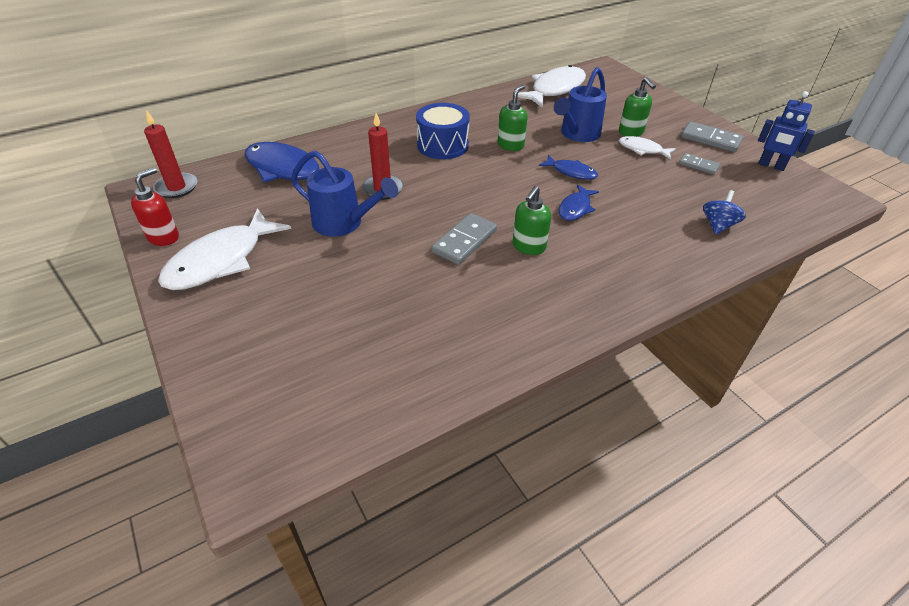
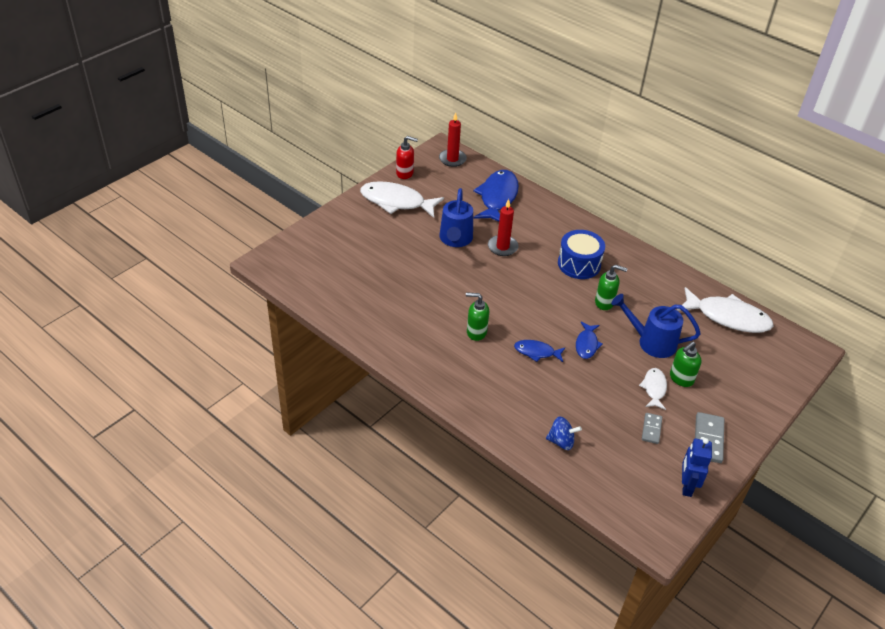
camera: 70 degrees right, 0 degrees up
(464, 241) = (466, 299): grey domino -> none

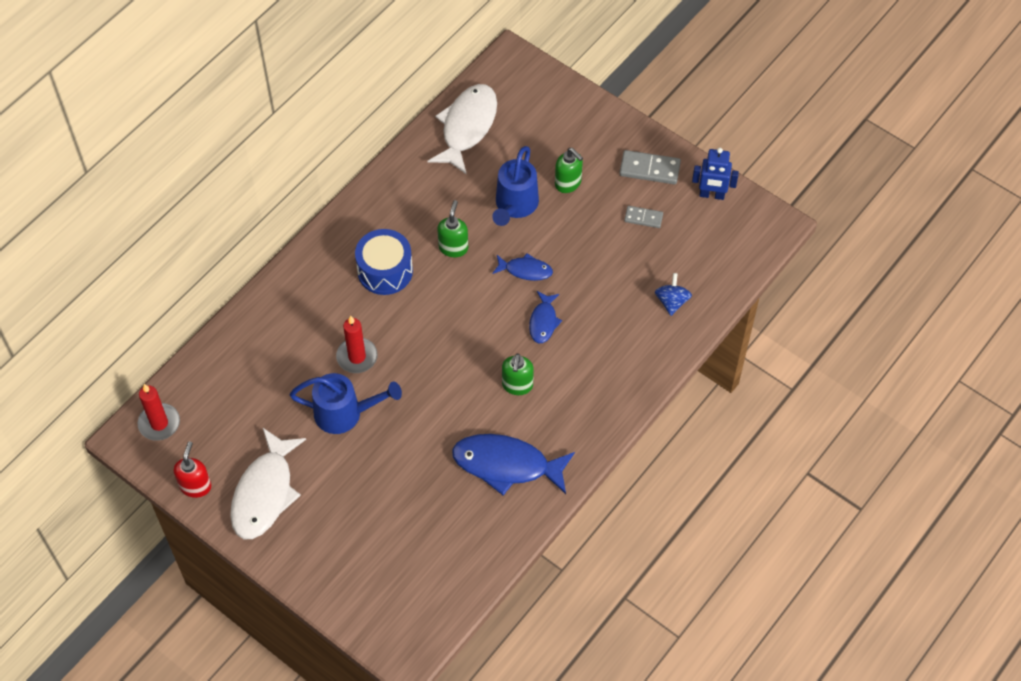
camera: 90 degrees left, 15 degrees up
(497, 197) = (250, 363): blue fish -> blue fish (506, 465)
(654, 388) = (585, 210): white fish -> none

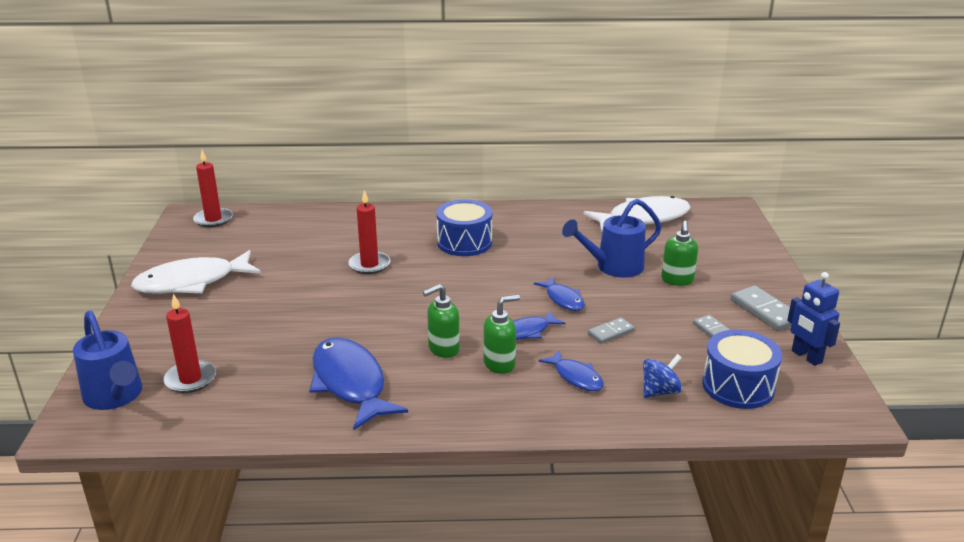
camera: 50 degrees right, 30 degrees down
(196, 486) = (170, 253): red soap dispenser -> none
(345, 413) = (309, 283): blue watering can -> blue watering can (115, 397)
(412, 558) = (190, 379): none -> red candle
(453, 247) = (530, 259): green soap dispenser -> green soap dispenser (499, 364)
(590, 275) = (611, 332): none -> grey domino
(617, 334) = (576, 377): none -> blue fish
(704, 257) = (738, 386): none -> blue drum

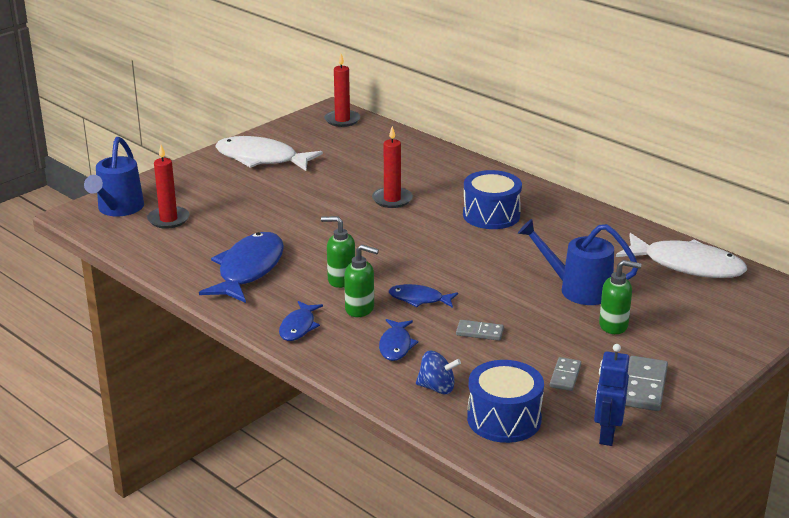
camera: 45 degrees right, 0 degrees up
(563, 299) = (488, 292): blue fish -> blue fish (298, 327)
(677, 280) = (614, 325): green soap dispenser -> green soap dispenser turned 135 degrees counterclockwise

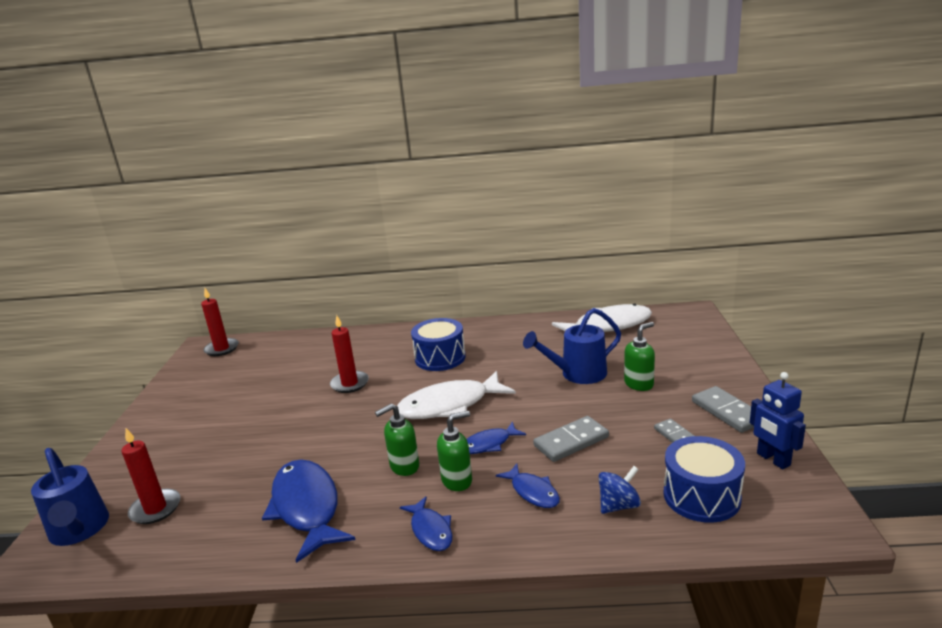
camera: 40 degrees left, 5 degrees down
(261, 159) = (186, 409): white fish -> white fish (449, 405)
(479, 332) = (571, 441): grey domino -> grey domino, size x1.61

